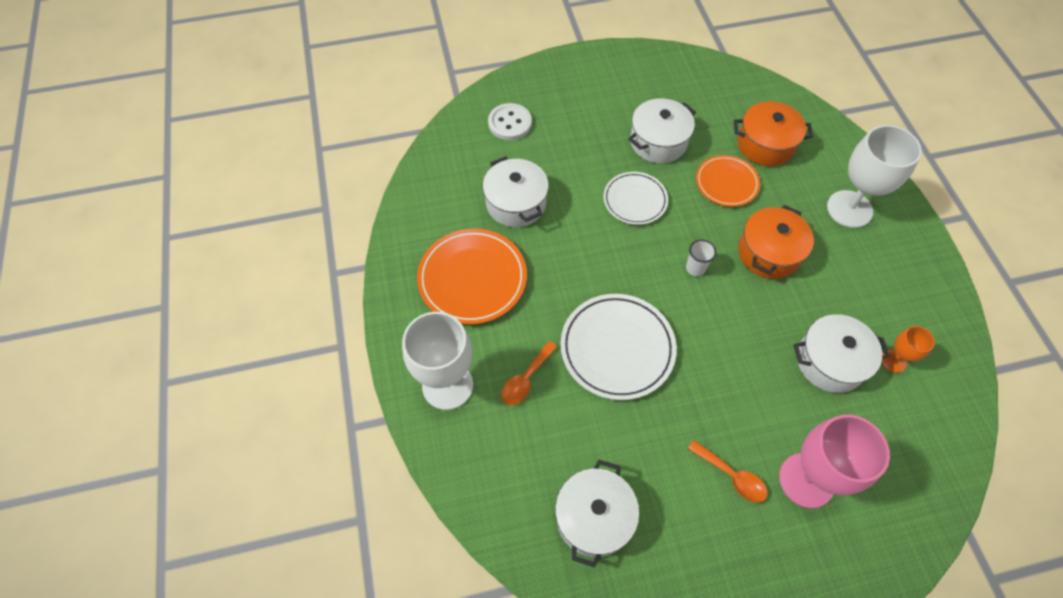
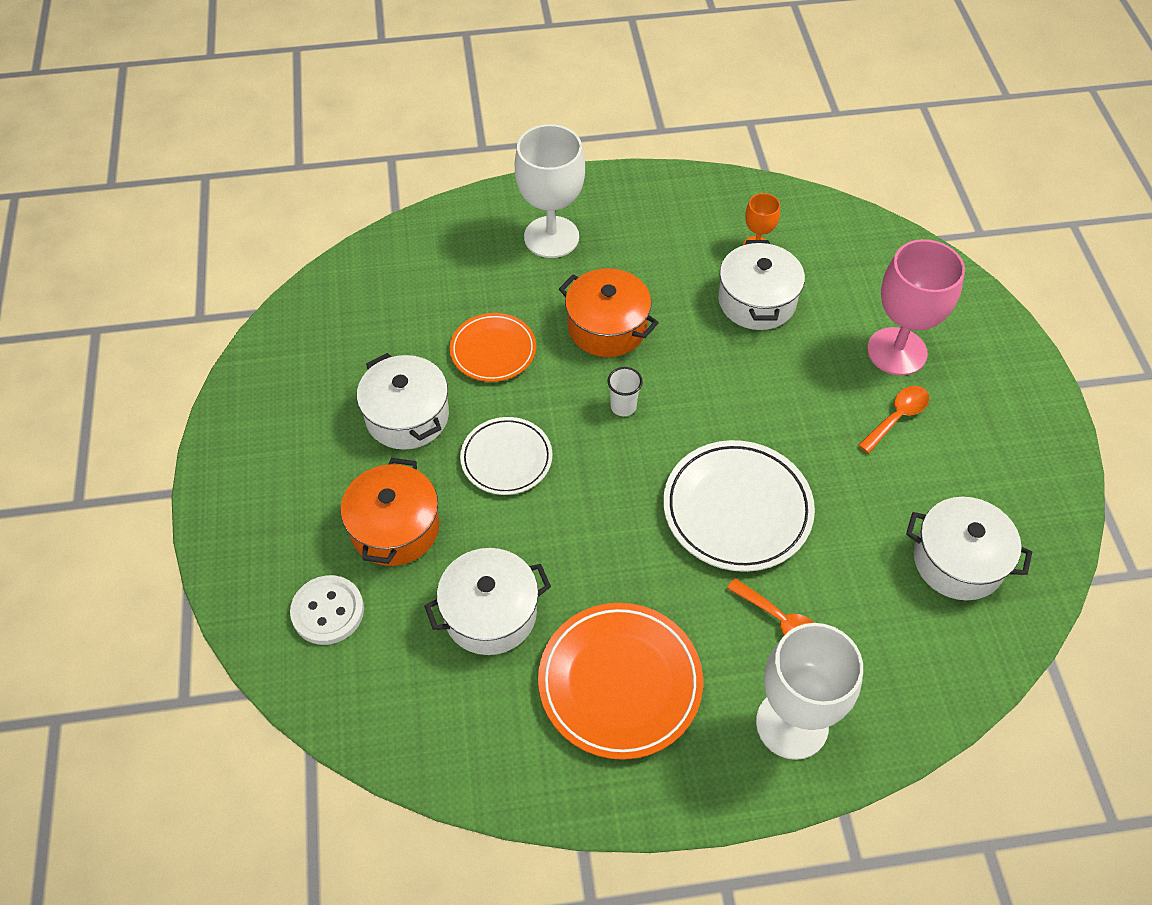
camera: 85 degrees left, 5 degrees down
(765, 145) = (436, 297): orange pot -> orange pot (395, 528)

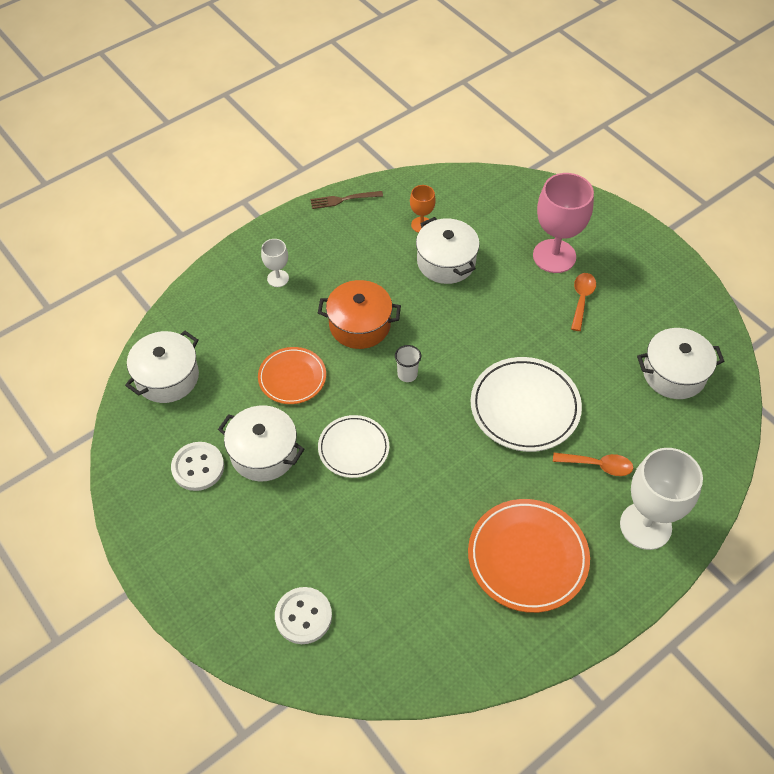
camera: 30 degrees left, 0 degrees up
(330, 398) = (198, 467): none -> white button
(395, 528) = (310, 535): orange pot -> none
(490, 613) = (414, 558): white pot -> white pot (167, 377)
(551, 237) = (278, 278): white goblet -> white goblet, size x0.50
(683, 182) = (343, 200): none -> brown fork

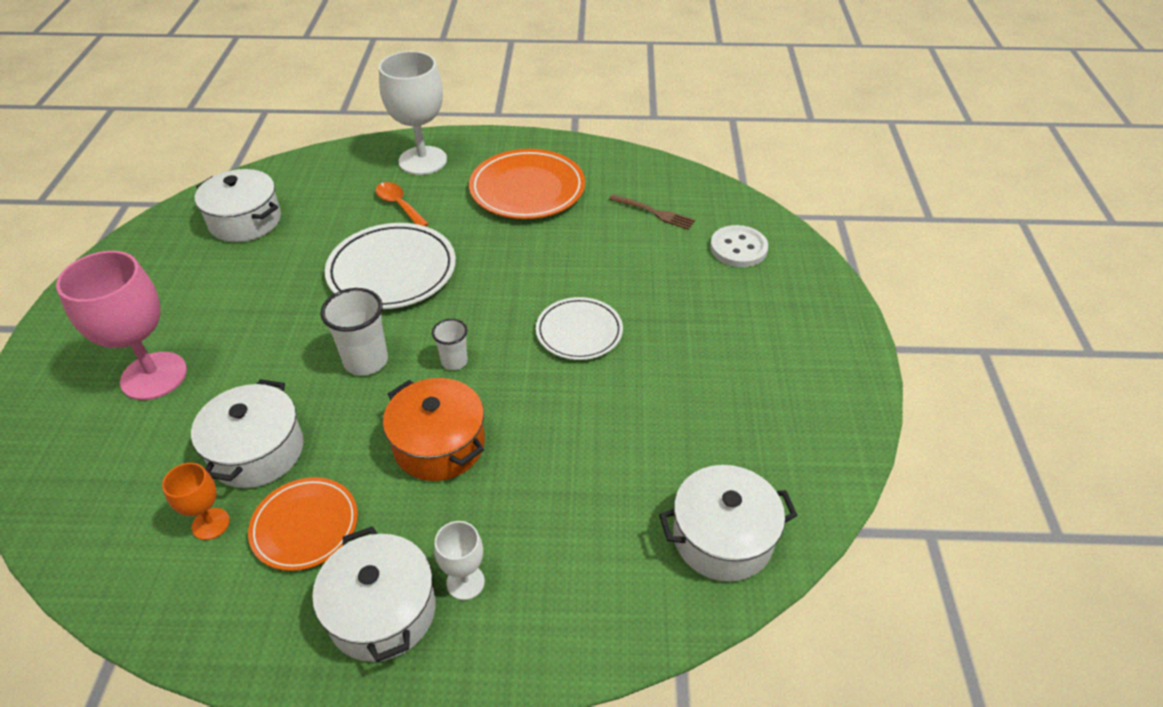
camera: 140 degrees left, 10 degrees down
(198, 467) = (753, 409): white button -> none
(263, 453) = (671, 381): white pot -> white pot (382, 611)
(292, 378) = (573, 436): orange plate -> orange plate (305, 526)
(343, 200) = (241, 653): brown fork -> brown fork (654, 213)
(457, 340) = (366, 361): none -> white cup
(581, 299) = (205, 319): orange spoon -> none

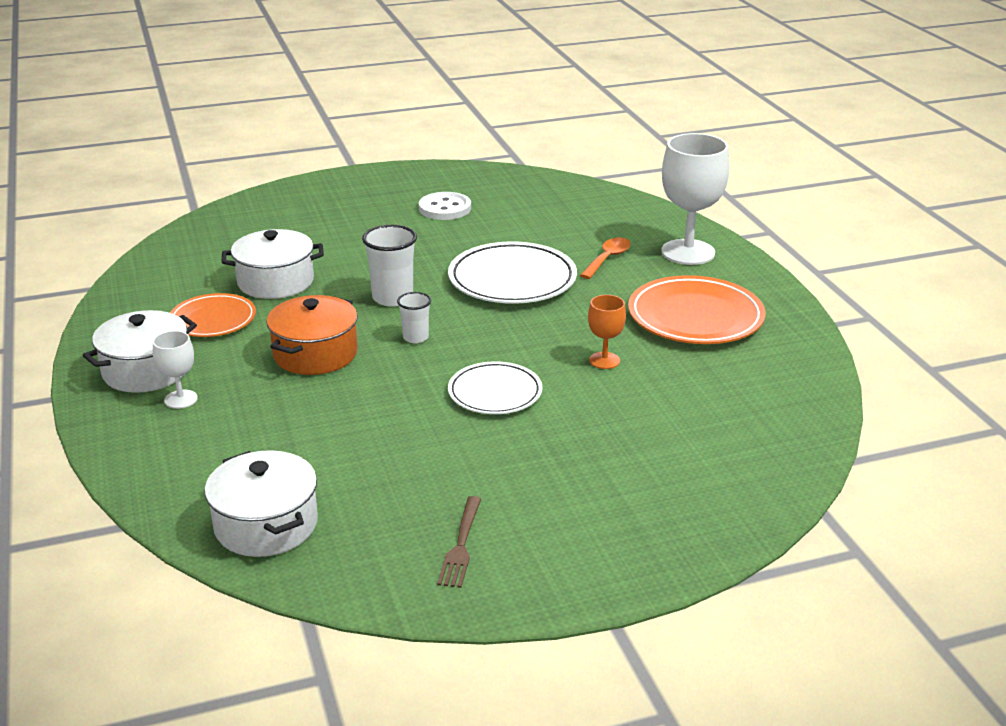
camera: 70 degrees right, 15 degrees down
(154, 376) = (330, 223): pink goblet -> none
(211, 524) = (203, 285): orange goblet -> orange goblet (604, 360)
(245, 221) = (527, 201): white pot -> none
(654, 213) = (727, 402): brown fork -> brown fork (461, 545)
(738, 248) = (711, 472): white button -> white button (445, 208)

